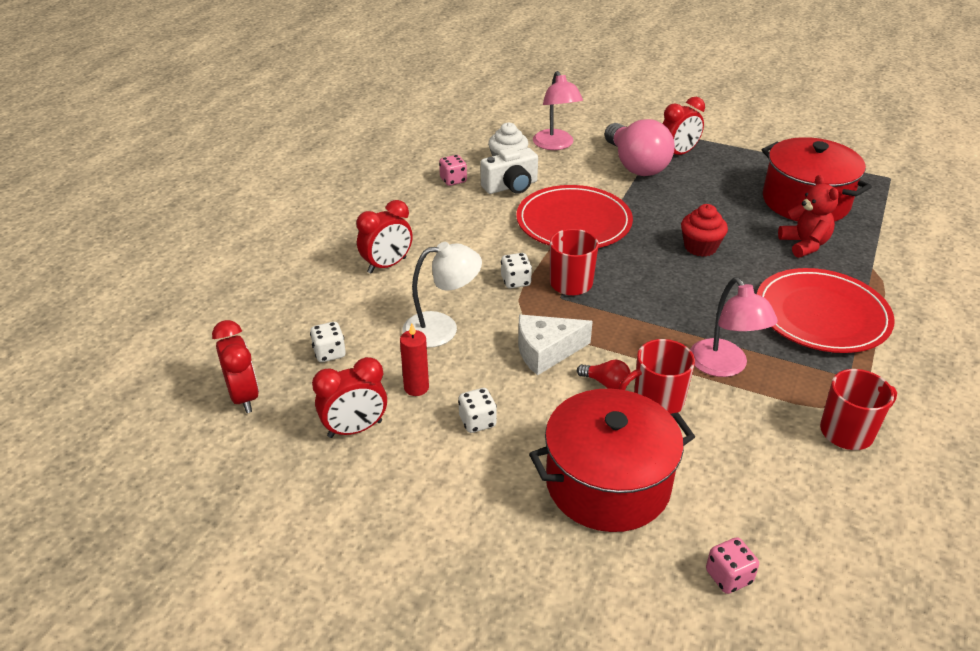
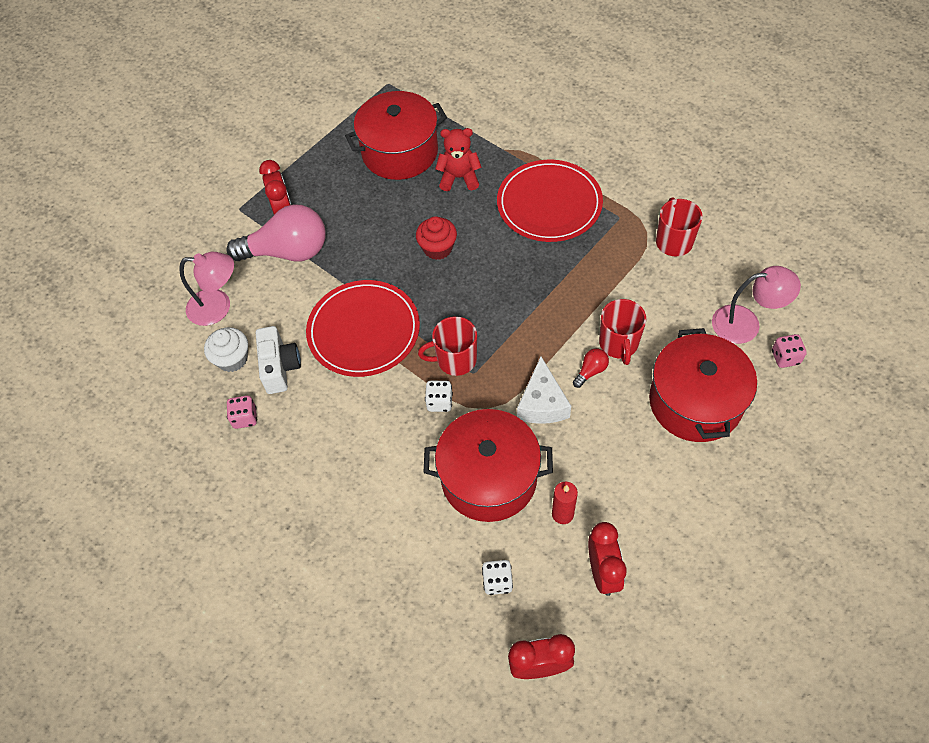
camera: 70 degrees left, 20 degrees up
(387, 265) = (376, 509): red clock -> none
(442, 328) = (489, 478): white lamp -> red pot
(477, 421) = (614, 475): white dice -> none
(724, 366) = (591, 287): pink lamp -> pink lamp (746, 323)

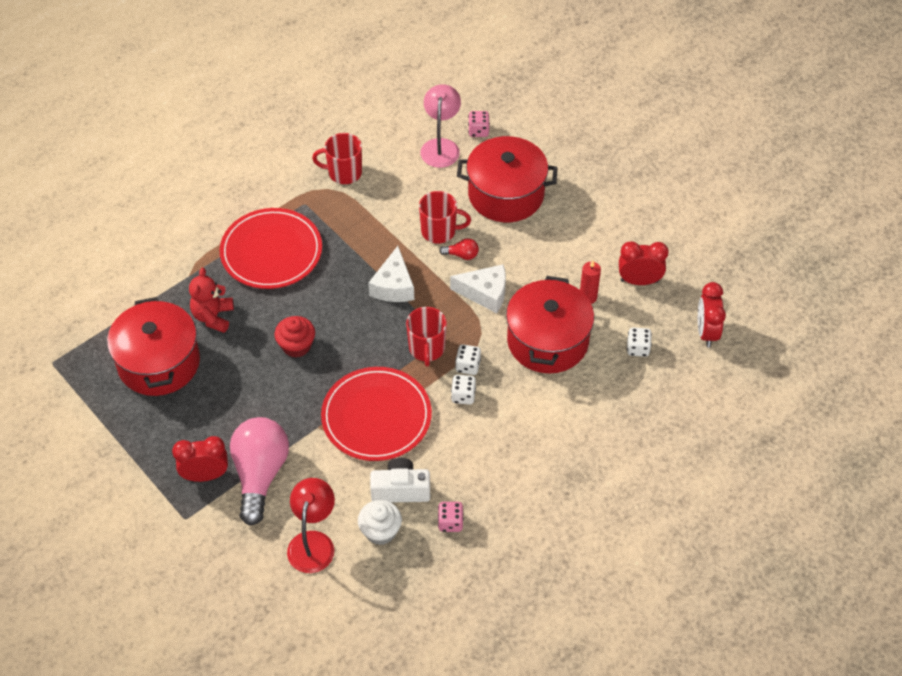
camera: 85 degrees left, 5 degrees down
(218, 307) = (313, 542): pink lamp -> red lamp
(400, 404) = (463, 396): none -> white dice
(531, 315) = (393, 286): none -> white cheese
(591, 371) = (461, 255): red light bulb -> red light bulb turned 135 degrees clockwise

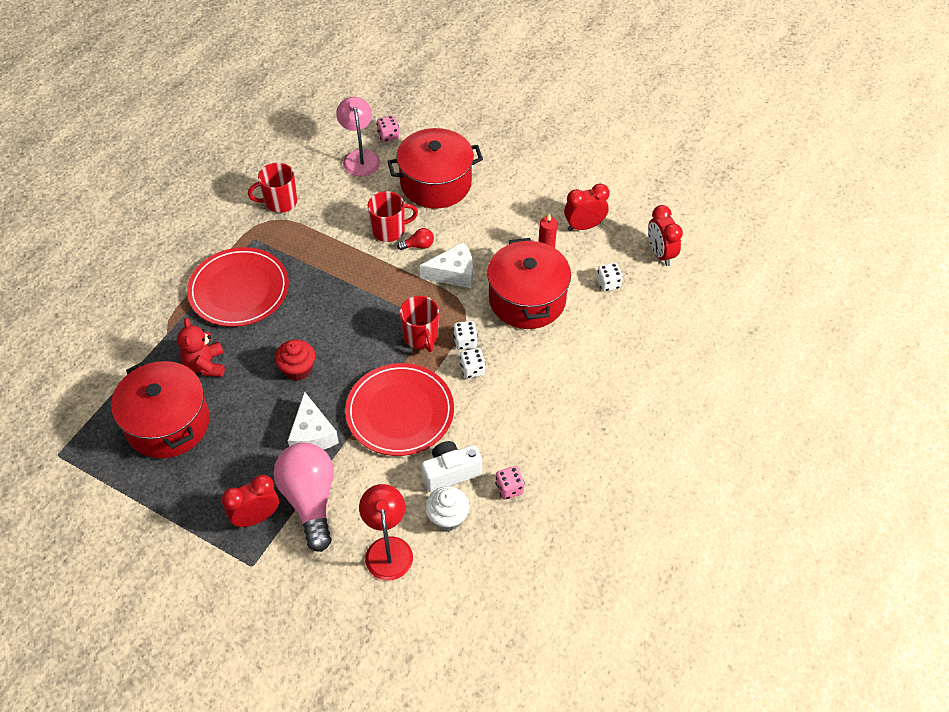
camera: 20 degrees left, 0 degrees up
(393, 286) = (367, 289): white cheese -> white cheese (312, 434)

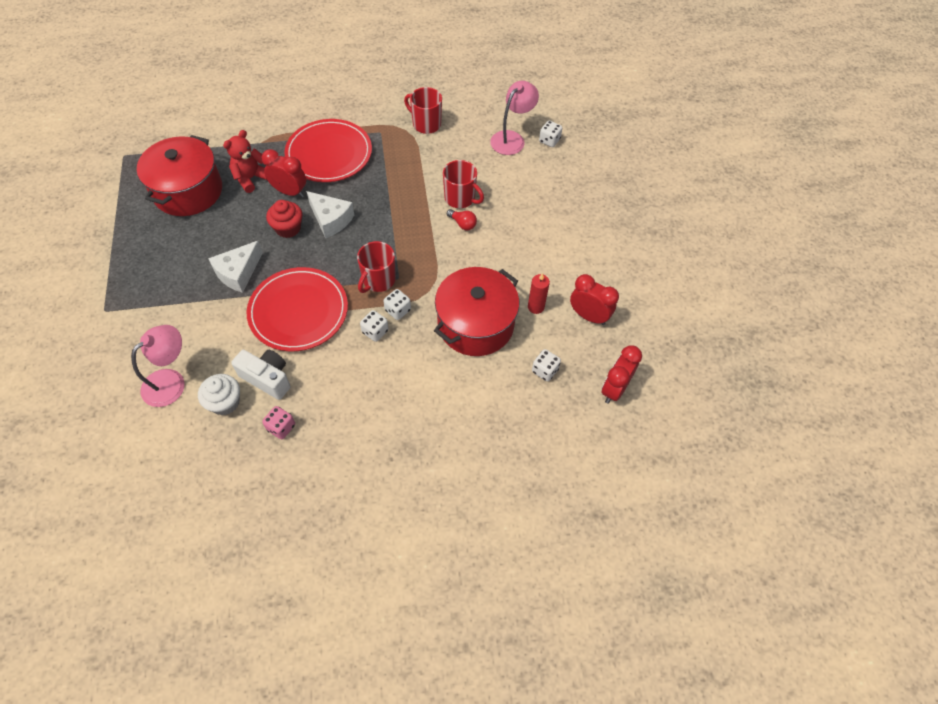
camera: 50 degrees right, 5 degrees up
(256, 517) = (145, 287): red clock -> red clock (290, 192)
(310, 500) = (181, 308): pink light bulb -> none
(387, 548) = (171, 381): red lamp -> pink lamp
(388, 136) = (549, 141): pink dice -> white dice
(436, 183) = (533, 196): red pot -> none
(453, 273) = (457, 261): white cheese -> white cheese (331, 220)

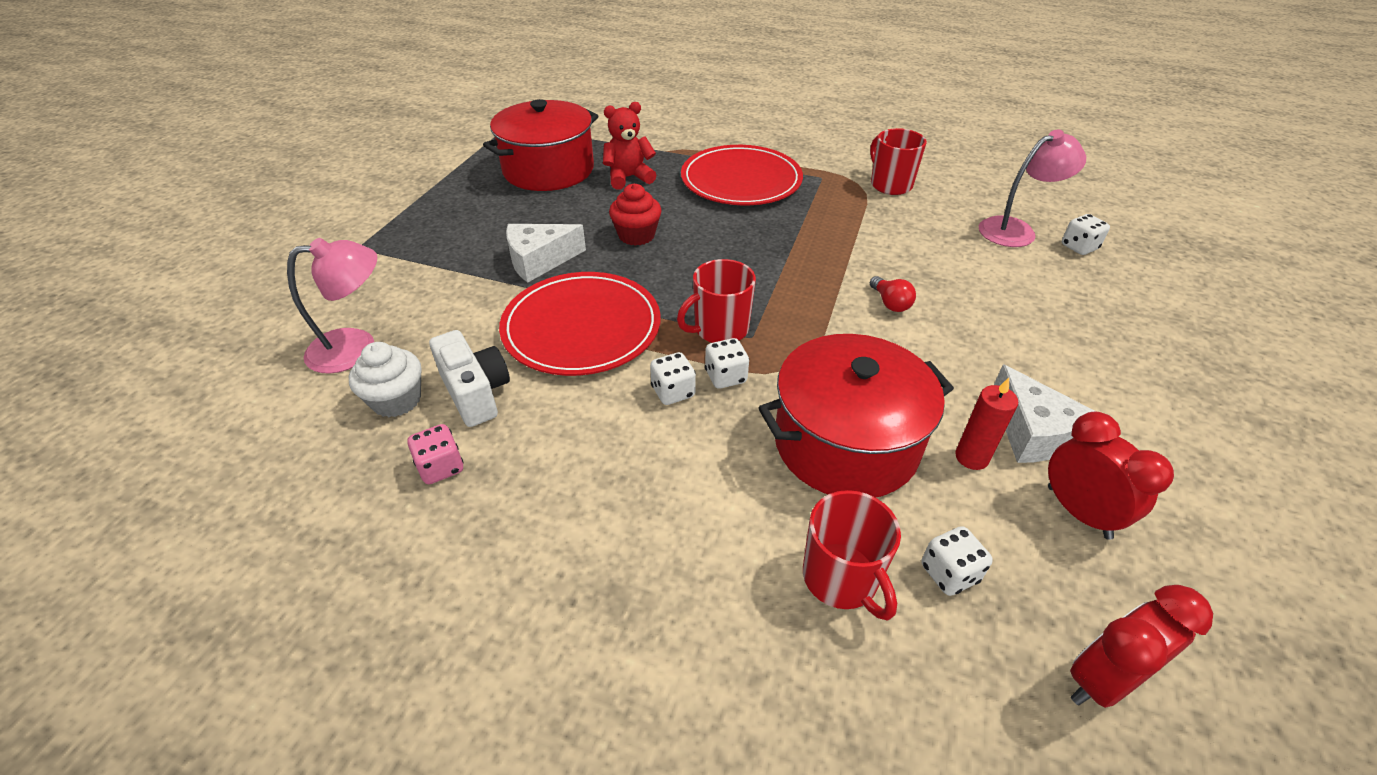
camera: 30 degrees right, 15 degrees down
(290, 192) = (665, 202): red clock -> none
(331, 220) = (698, 243): white cheese -> white cheese (1032, 432)
(460, 198) = (901, 273): red mug -> red mug (841, 579)

